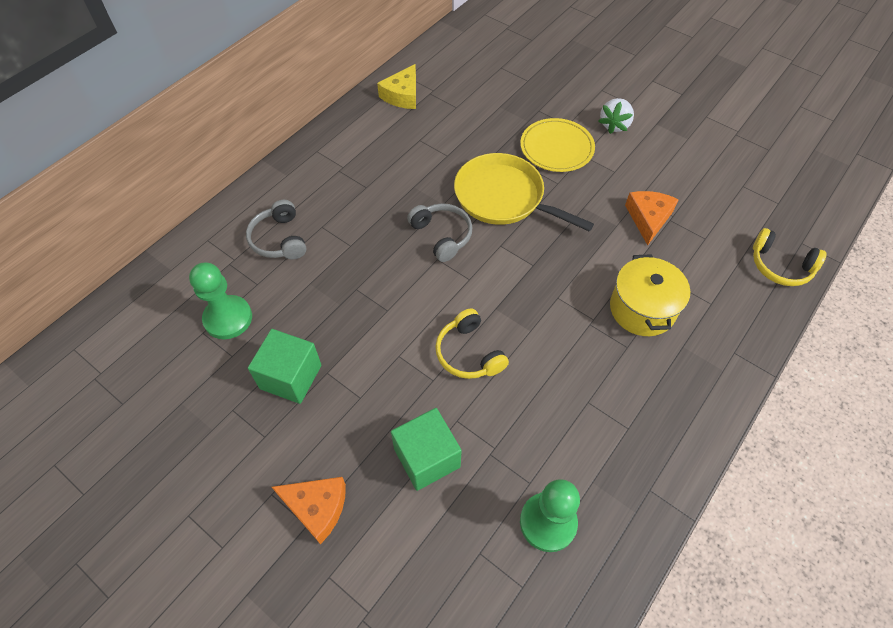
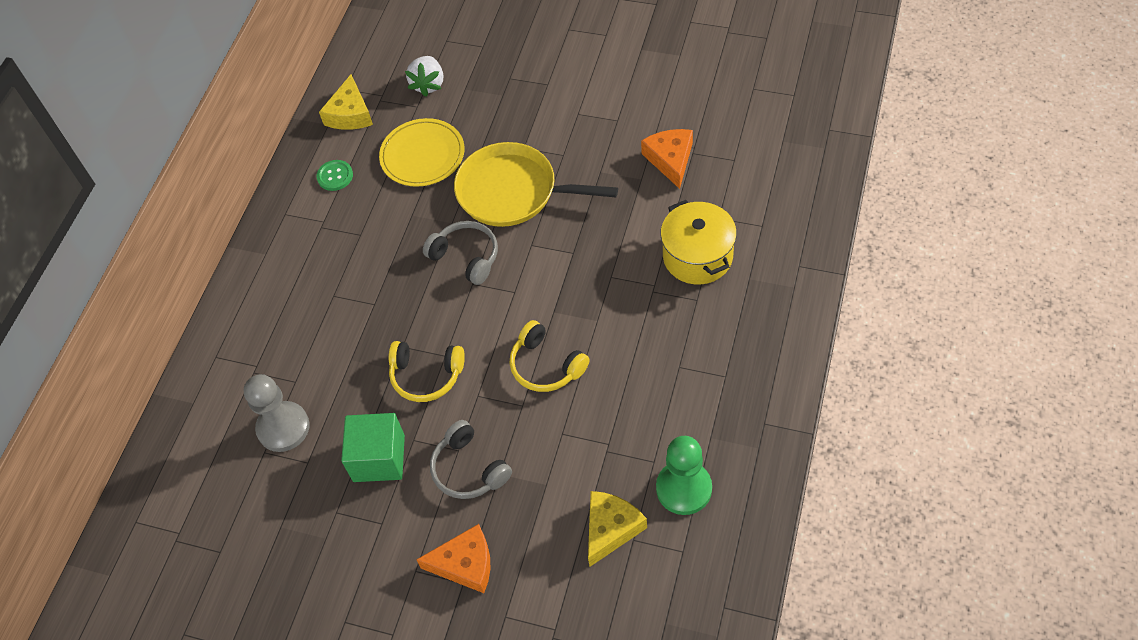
camera: 15 degrees left, 0 degrees up
(228, 318) = (283, 428): green pawn -> grey pawn
(279, 239) = (294, 326): grey headphones -> grey headphones (469, 469)
(368, 136) = (335, 176): none -> green button
(427, 458) = (548, 478): green cube -> none
(463, 532) = (611, 529): none -> yellow cheese
(556, 147) = (546, 115): yellow plate -> yellow plate (422, 155)
(614, 125) = (597, 66): white strawberry -> white strawberry (428, 84)
(780, 266) = (815, 161): yellow headphones -> yellow headphones (426, 375)

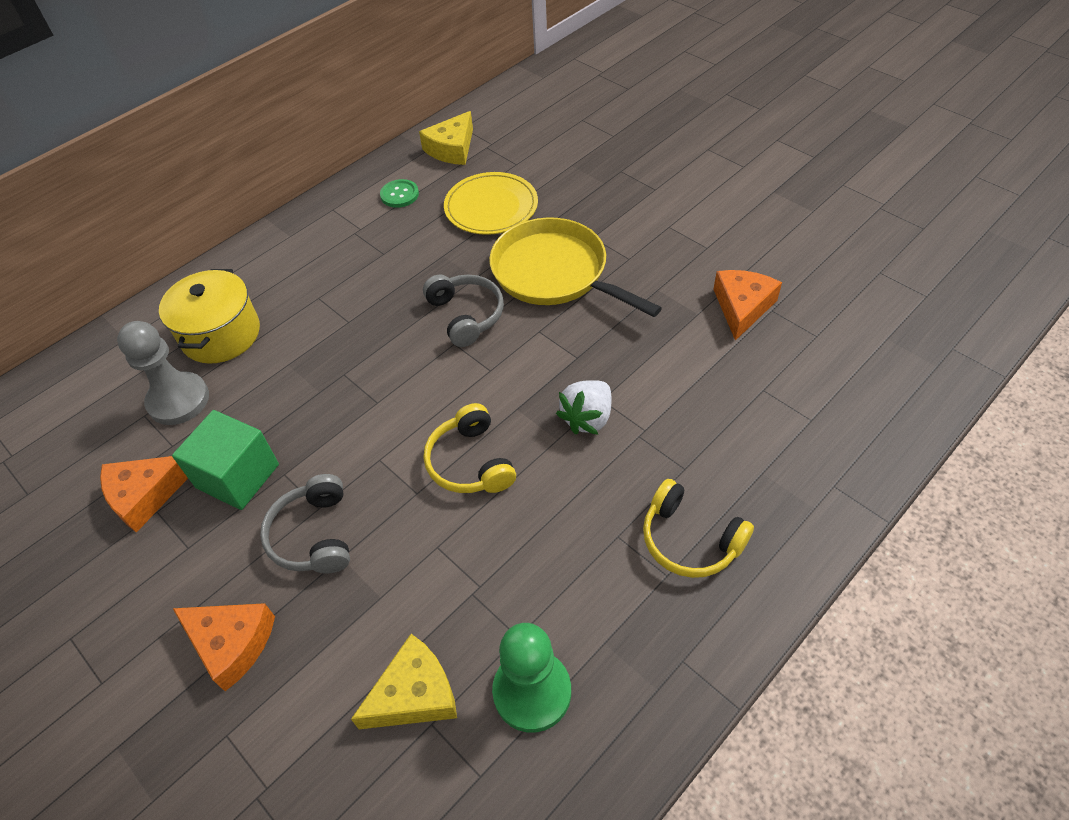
camera: 25 degrees right, 5 degrees down
(318, 506) = (146, 495): none -> orange cheese
(426, 375) = (344, 414): yellow headphones -> yellow headphones (690, 539)
(428, 84) = (540, 149): white strawberry -> white strawberry (587, 418)
(697, 256) = (714, 421): yellow pot -> yellow pot (221, 334)

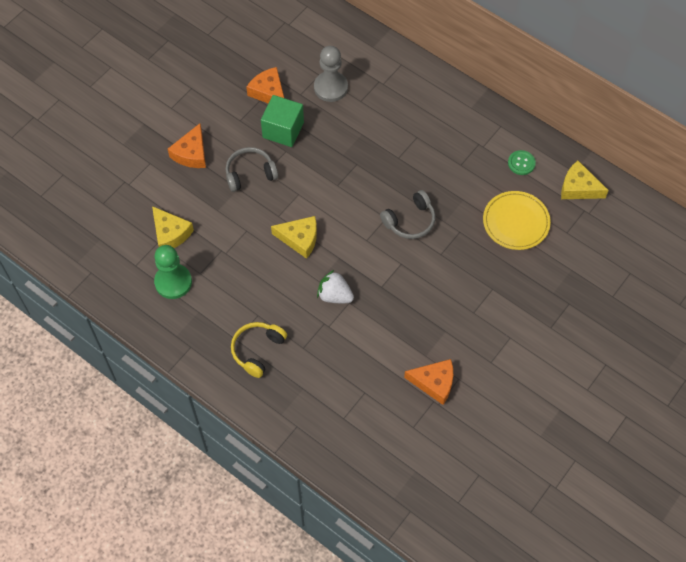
camera: 80 degrees right, 10 degrees up
(221, 334) = (381, 94): yellow pot -> none
(470, 462) = (299, 239): yellow headphones -> yellow cheese
(554, 273) = (454, 267): yellow pan -> none

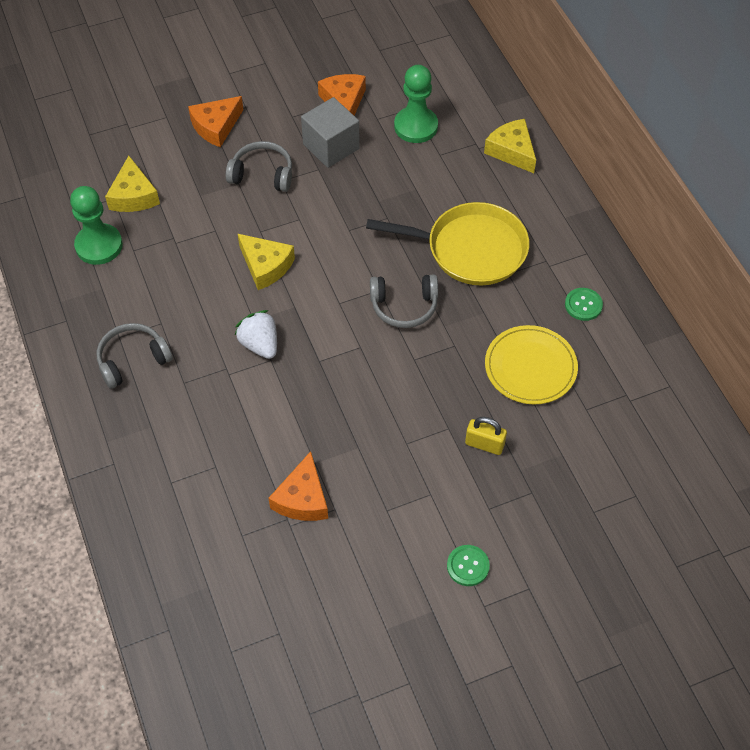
camera: 30 degrees right, 5 degrees down
(257, 350) = (133, 360): yellow headphones -> grey headphones
(283, 130) = (331, 146): green cube -> grey cube
(330, 87) = (416, 126): grey pawn -> green pawn
(426, 159) = (471, 249): none -> yellow pan
(434, 383) = (302, 498): orange cheese -> orange cheese turned 60 degrees clockwise
(521, 288) = (484, 444): none -> yellow padlock
(562, 370) = (468, 566): none -> green button
(578, 188) = (636, 365): yellow cheese -> yellow cheese (512, 151)

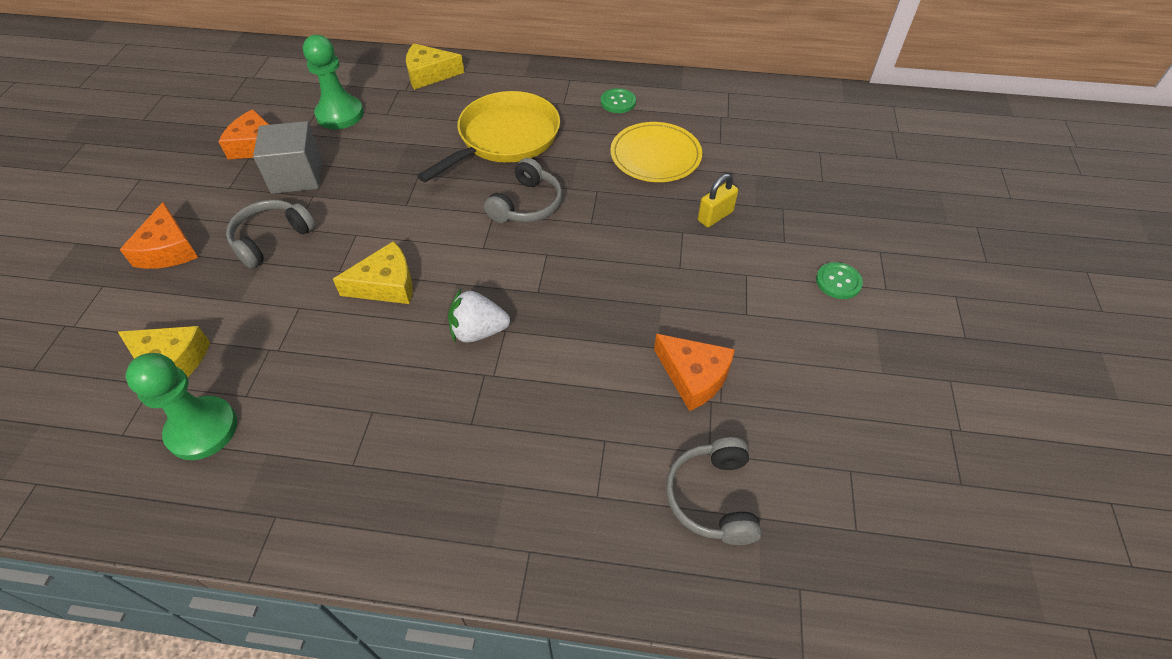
camera: 60 degrees left, 5 degrees down
(133, 360) = (398, 464): grey headphones -> grey headphones (713, 498)

